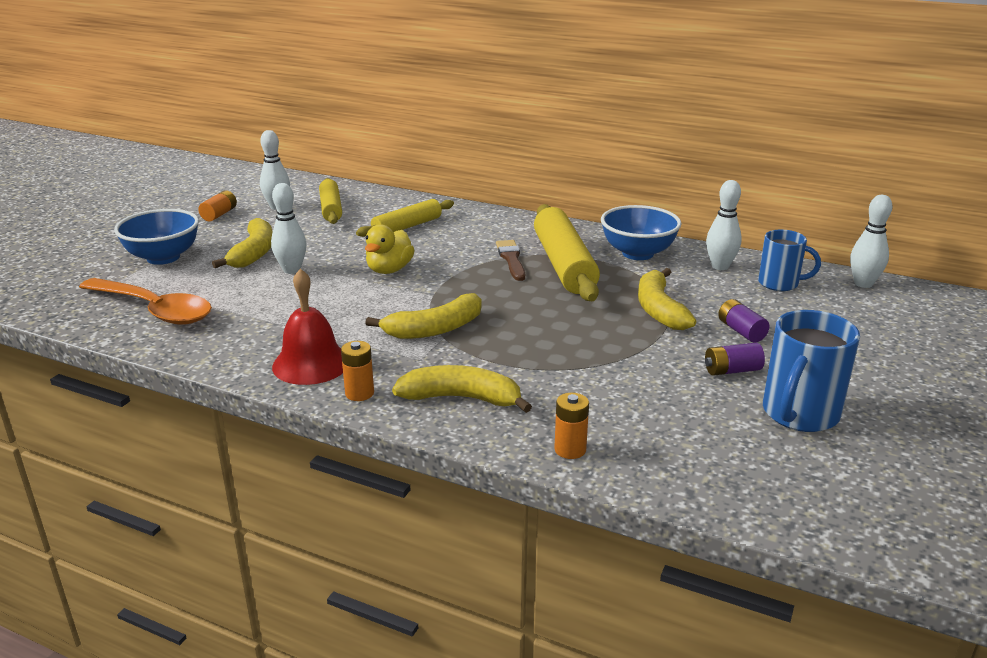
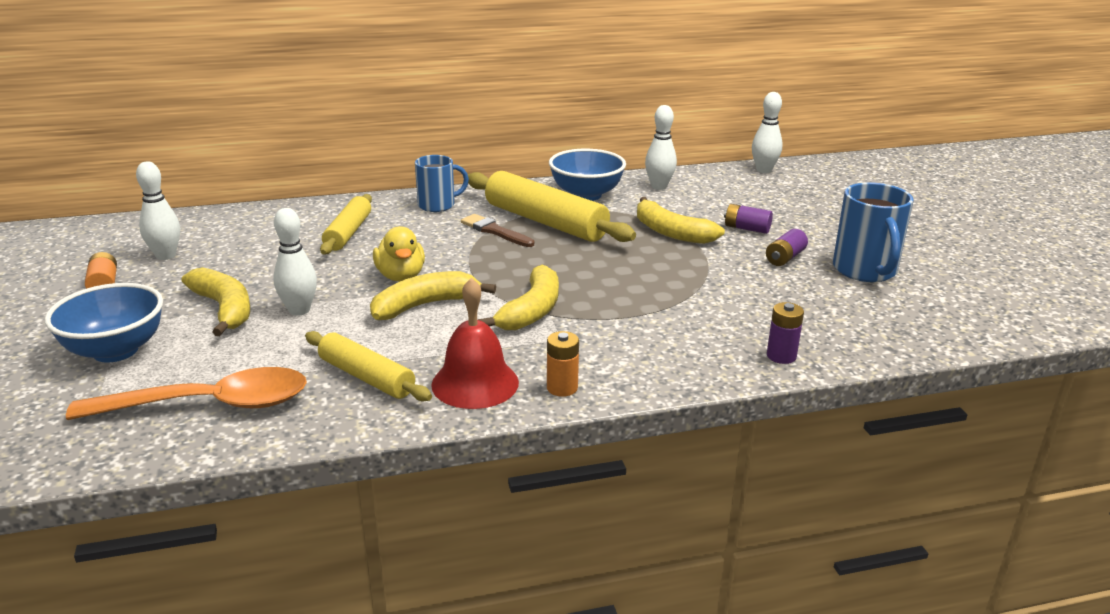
camera: 40 degrees left, 0 degrees up
(331, 209) = (234, 240): yellow rolling pin -> yellow rolling pin (366, 377)
(461, 398) = (648, 355): yellow banana -> yellow banana (425, 305)
(570, 449) = (781, 356): orange battery -> purple battery
(779, 283) = (716, 186): blue mug -> blue mug (438, 205)

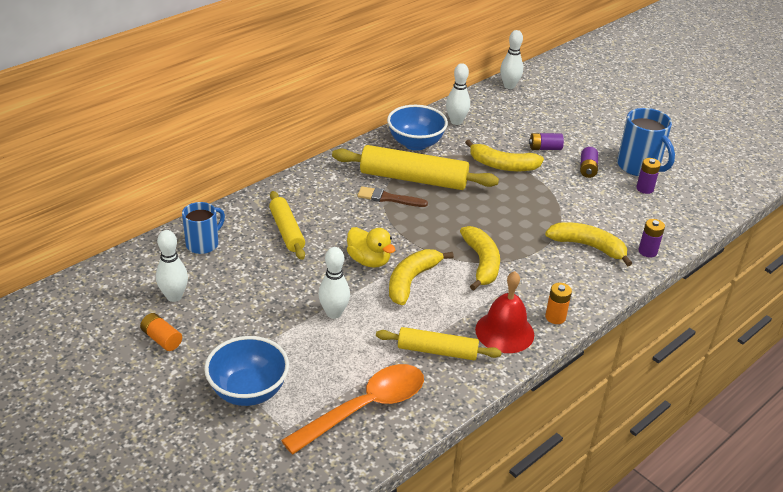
camera: 30 degrees left, 10 degrees up
(224, 309) = (280, 330): yellow banana -> yellow banana (588, 246)
(438, 205) = (322, 184): blue mug -> blue mug (203, 244)
(849, 293) = (644, 189): none -> purple battery

